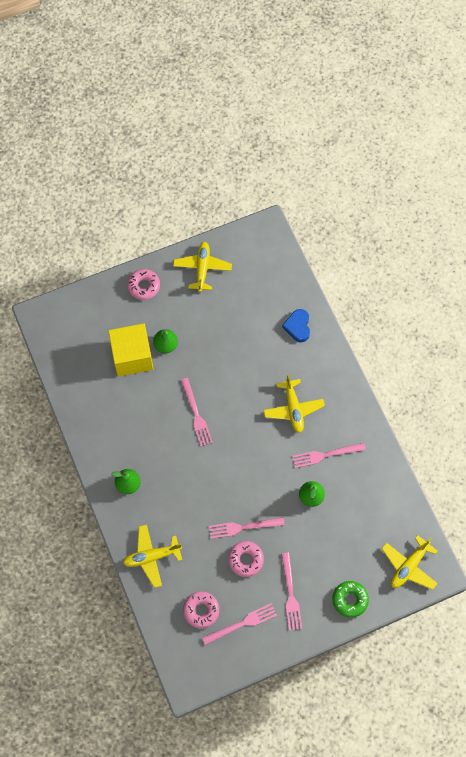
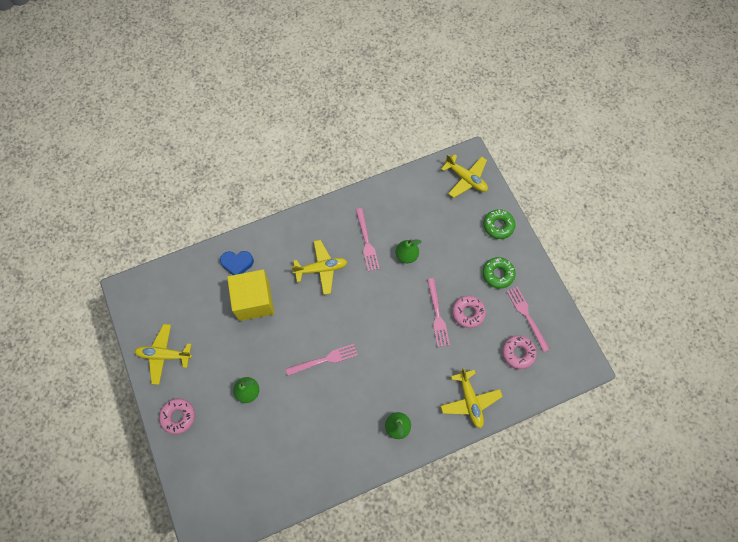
camera: 90 degrees left, 0 degrees up
(132, 356) = (258, 427): yellow cube -> yellow cube (254, 301)
(291, 595) = (498, 274): pink fork -> green donut

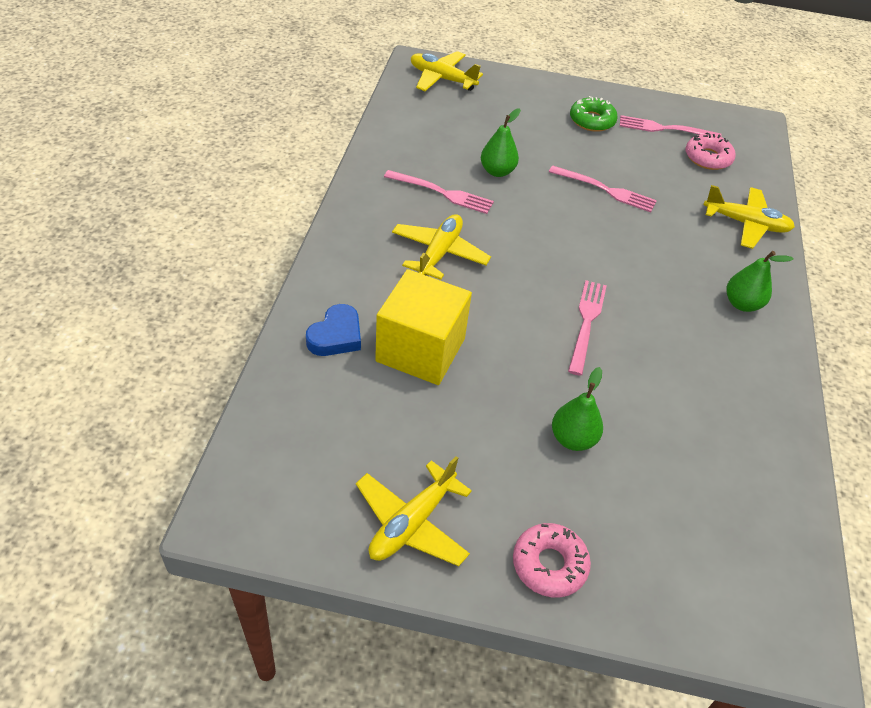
camera: 60 degrees left, 20 degrees down
(466, 179) = (442, 79): yellow plane -> yellow plane turned 135 degrees counterclockwise
(468, 313) = (624, 166): pink donut -> none
(498, 226) = (529, 89): green donut -> none

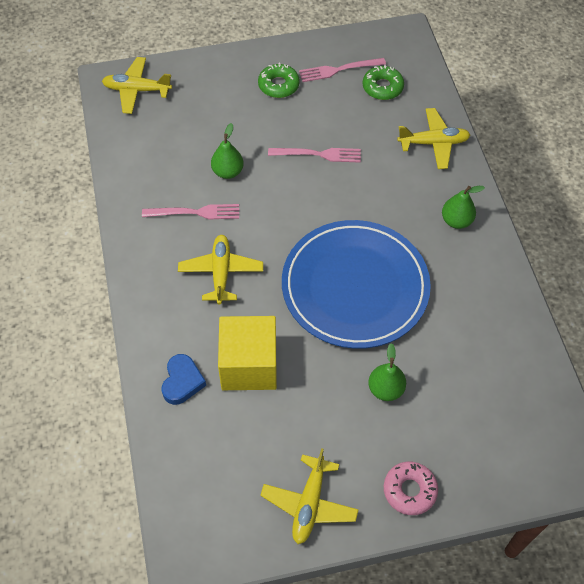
camera: 20 degrees left, 10 degrees up
(586, 322) = (355, 287): pink fork -> blue plate
(707, 158) = (382, 87): pink donut -> green donut

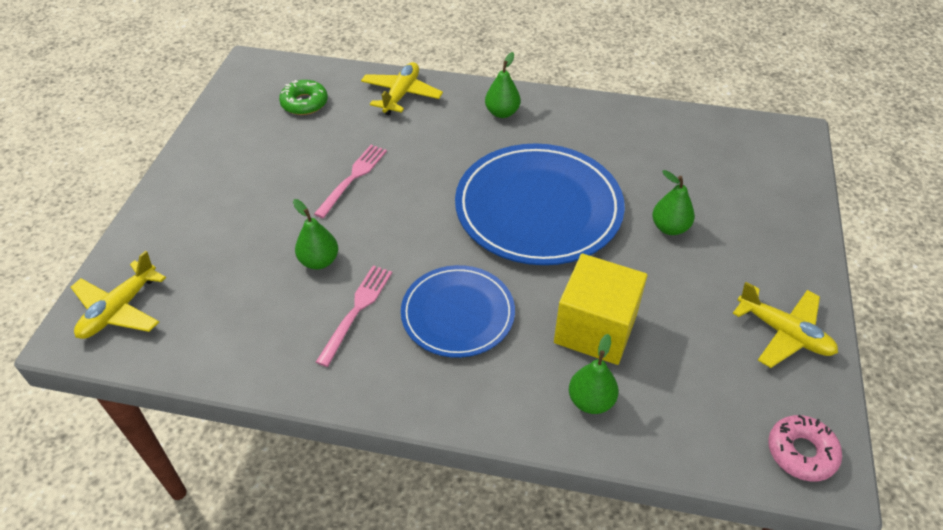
camera: 65 degrees left, 10 degrees down
(182, 382) = (591, 401): blue heart -> green pear
(221, 273) = (458, 314): yellow plane -> blue plate
(278, 85) = (232, 177): green donut -> none
(338, 70) = (253, 126): pink fork -> none
(409, 490) = (787, 250): pink donut -> pink donut (801, 452)

